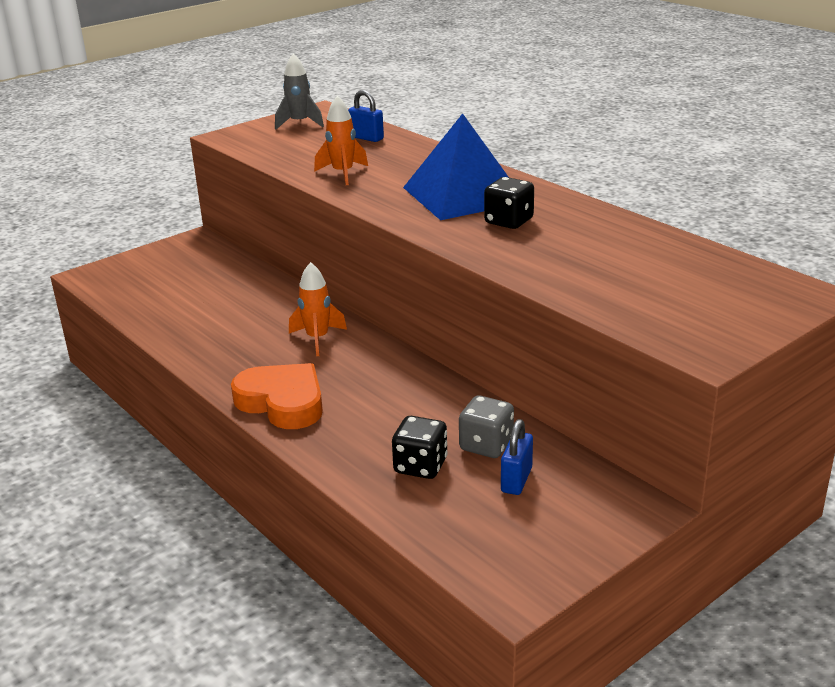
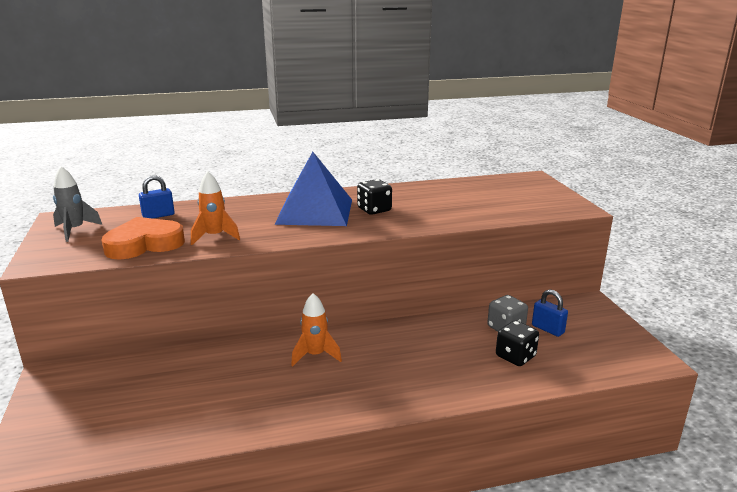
camera: 65 degrees left, 5 degrees down
(282, 402) = (394, 393): orange heart -> orange heart (144, 244)

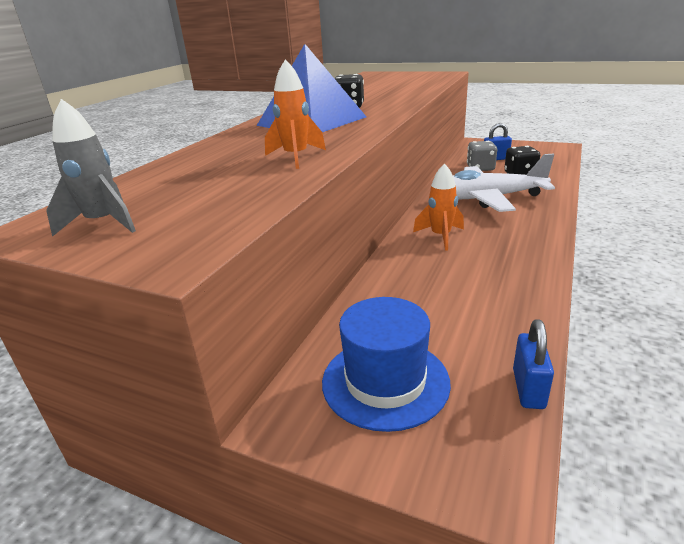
camera: 50 degrees left, 5 degrees up
(97, 397) = (385, 382): none -> blue hat
(144, 244) = (248, 188): orange heart -> none
(158, 216) = (172, 175): blue padlock -> blue padlock (528, 389)
(425, 355) = (488, 198): none -> white plane

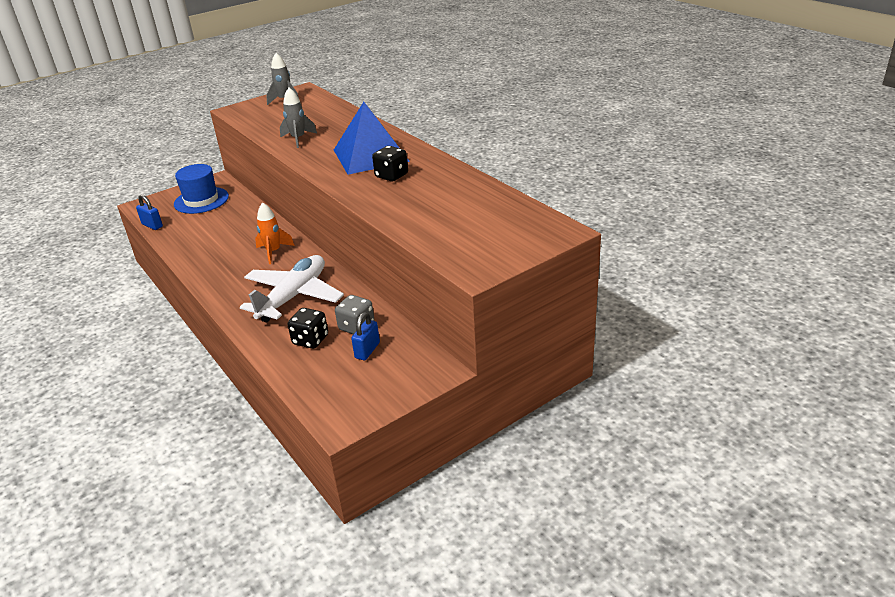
camera: 120 degrees right, 5 degrees up
(296, 157) = (298, 139): orange rocket -> grey rocket

